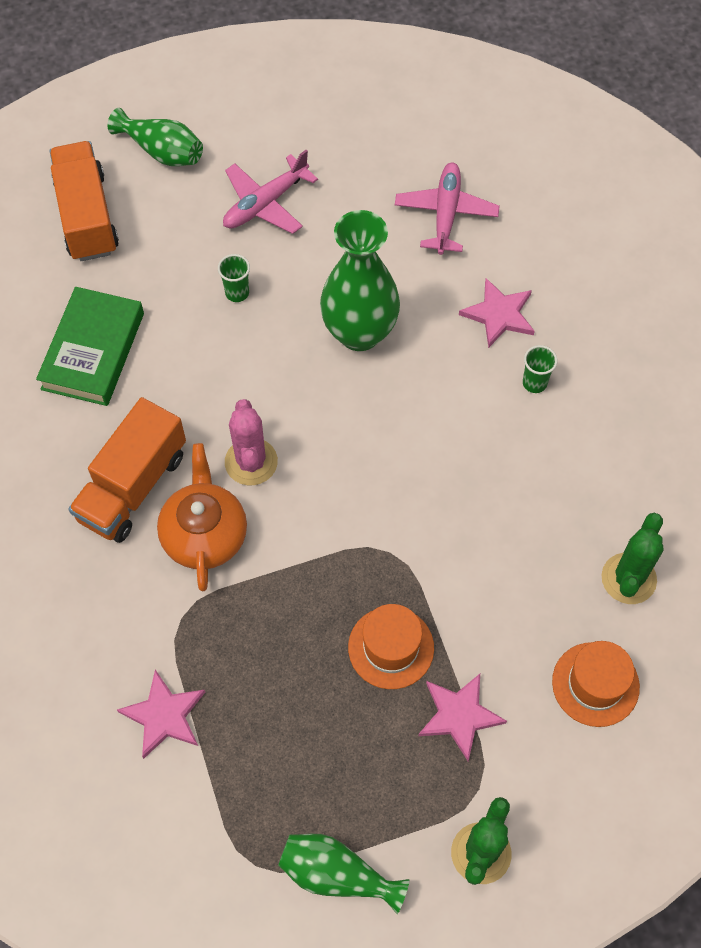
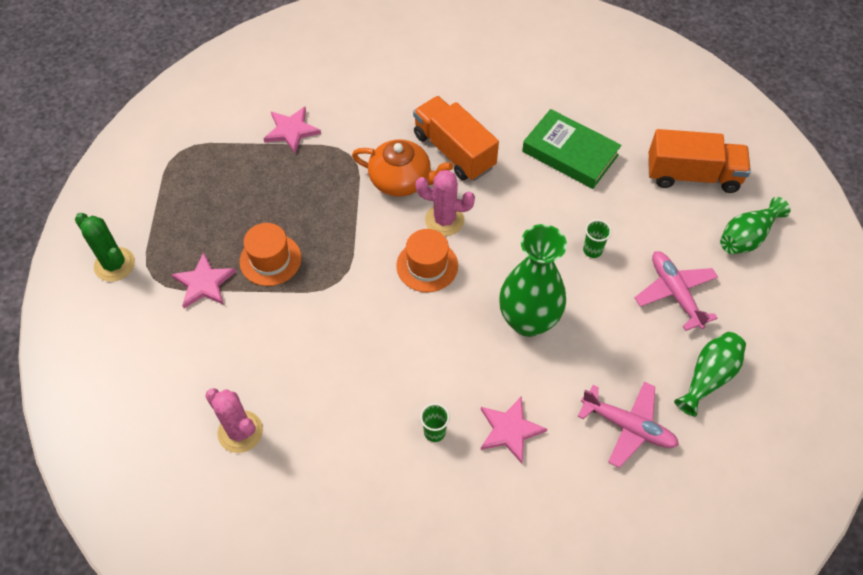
camera: 110 degrees right, 5 degrees down
(336, 874) = (150, 187): green vase -> green vase (708, 377)
(595, 684) = (177, 375): orange hat -> orange hat (427, 266)
(628, 578) = (240, 432): green cactus -> pink cactus

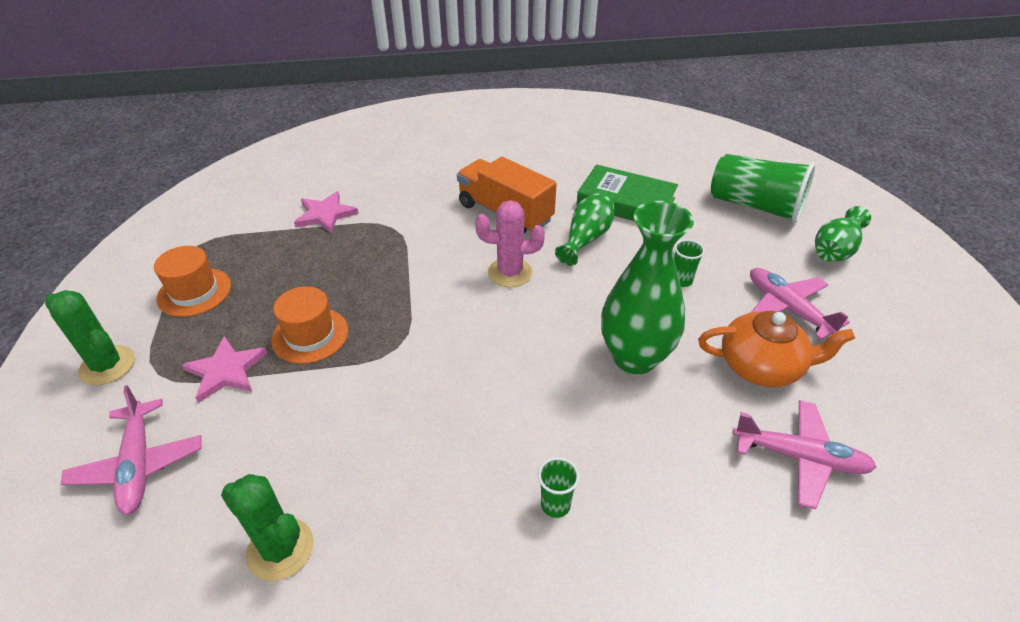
camera: 10 degrees left, 15 degrees down
(143, 353) = (139, 465): none -> pink plane
(240, 432) = (280, 549): pink cactus -> green cactus
(401, 180) = (454, 243): orange teapot -> orange teapot (761, 366)
(427, 266) = (500, 318): orange hat -> orange hat (194, 292)
(510, 430) = (654, 486): pink star -> none
(692, 175) = (755, 206): orange truck -> green cup
(708, 377) = (866, 387): green vase -> green vase (586, 238)

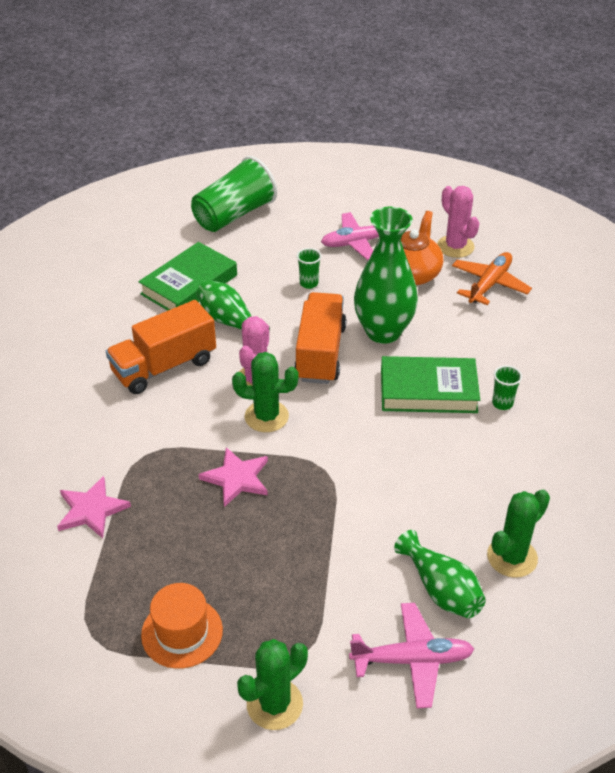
camera: 75 degrees left, 0 degrees up
(226, 371) = (315, 598): pink star -> pink star (237, 478)
(310, 335) = (288, 531): orange hat -> none
(461, 290) = (266, 416): none -> green cactus
(549, 418) = (428, 391): none -> green book
(571, 311) = (320, 353): none -> orange truck
(800, 457) = (489, 284): pink plane -> orange plane
(835, 250) = (306, 196): green vase -> green vase (441, 589)
(855, 405) = (455, 246): none -> pink cactus

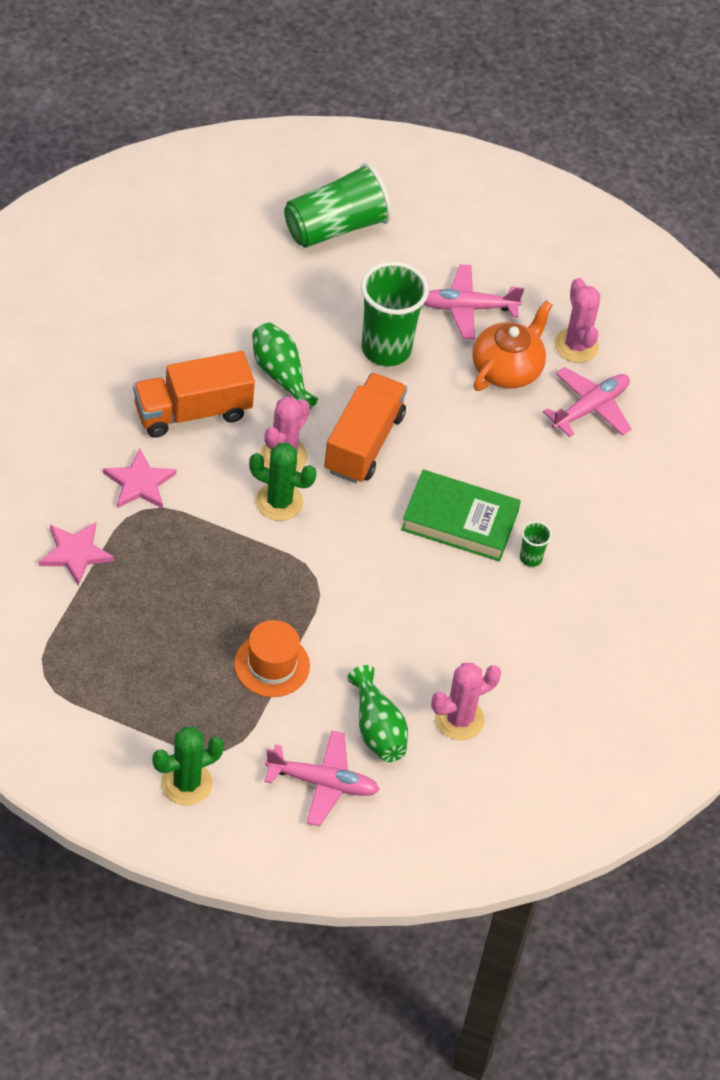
camera: 10 degrees right, 10 degrees up
(182, 632) = (125, 697): orange hat -> orange hat (272, 665)
(189, 284) = (251, 313): green book -> none
(237, 478) = (225, 561): pink star -> pink star (139, 483)
(309, 283) = (386, 349): green cup -> green cup, size x2.30
(383, 332) = (443, 436): green vase -> none
(489, 284) = (590, 408): orange plane -> pink plane
(512, 557) = (459, 719): green cactus -> pink cactus

